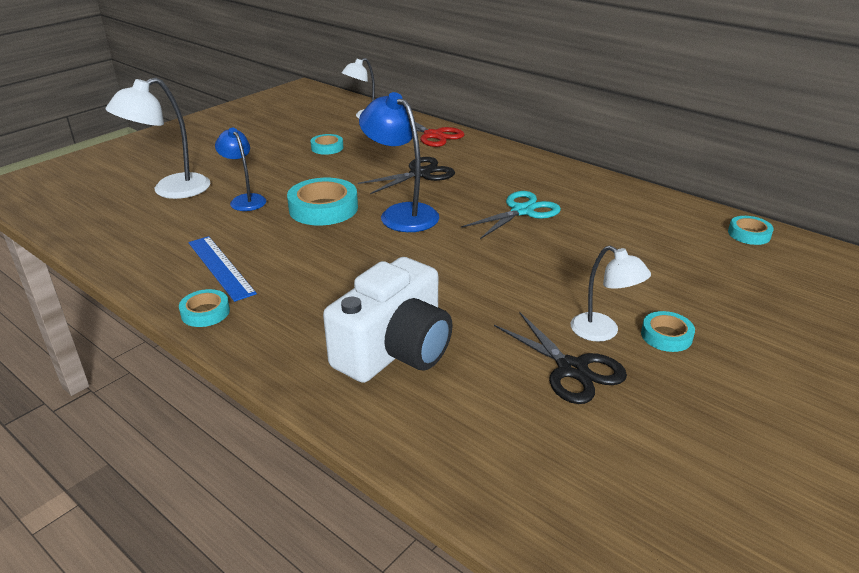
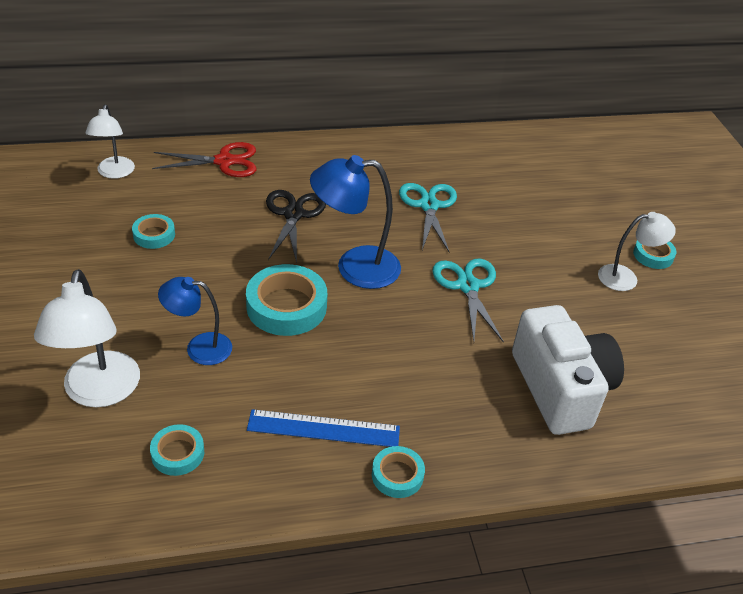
camera: 55 degrees left, 10 degrees up
(455, 262) = (468, 286): none -> turquoise scissors
(571, 369) = (654, 318): black scissors -> none
(749, 234) = (573, 140): turquoise tape -> turquoise tape (177, 453)

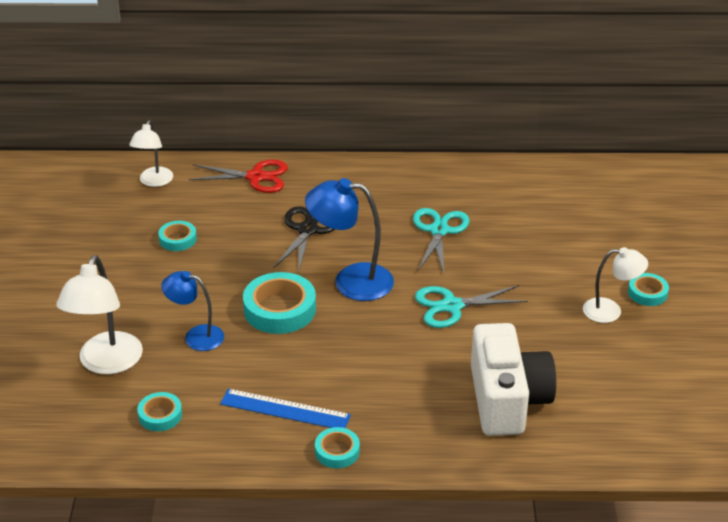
camera: 15 degrees right, 5 degrees down
(468, 286) = (452, 306): turquoise scissors -> turquoise scissors turned 105 degrees counterclockwise

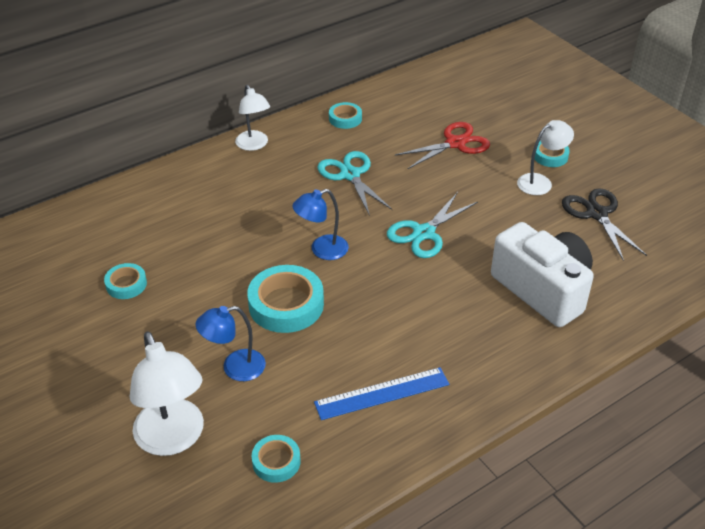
camera: 35 degrees left, 5 degrees up
(154, 182) = (48, 240): white lamp -> white lamp (254, 145)
(256, 177) = (145, 195): red scissors -> red scissors (455, 143)
(307, 230) = (240, 222): black scissors -> black scissors (597, 214)
(337, 451) = (462, 406): turquoise tape -> turquoise tape (345, 118)
(351, 281) = (322, 250): blue lamp -> blue lamp, size x0.63

